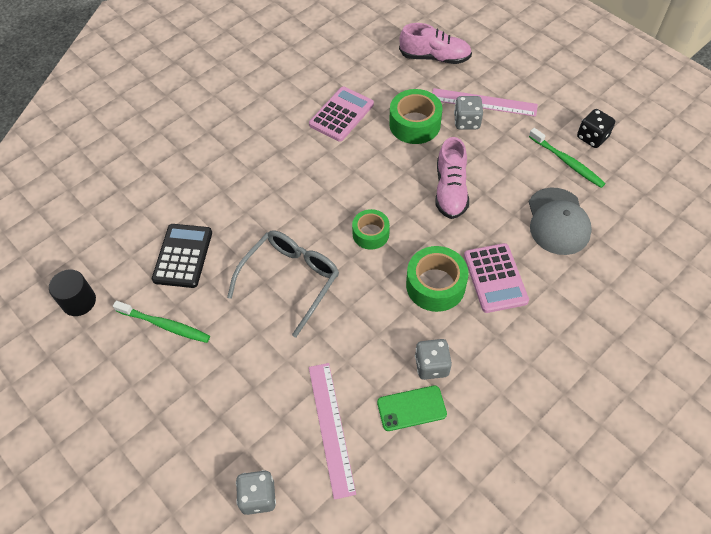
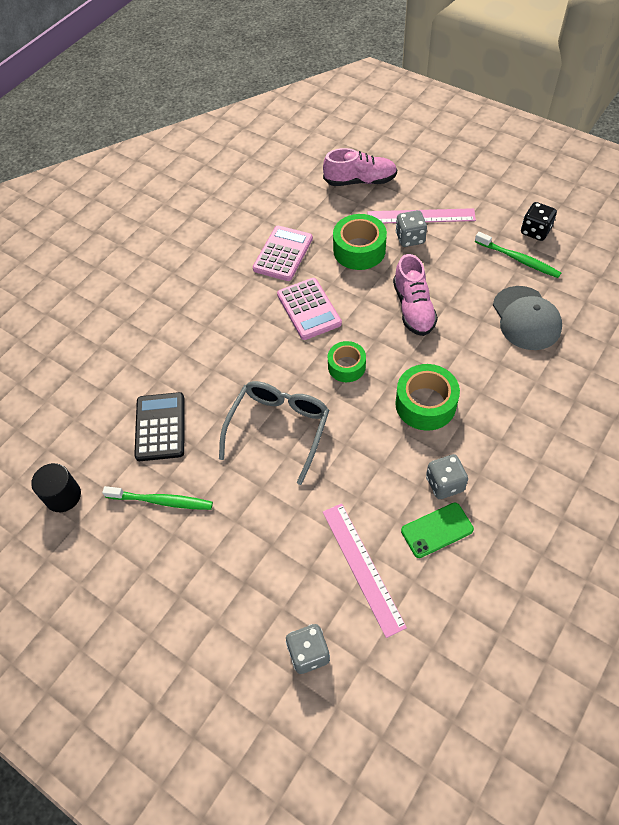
camera: 10 degrees left, 0 degrees up
(495, 278) = (482, 385): pink calculator -> pink calculator (309, 309)

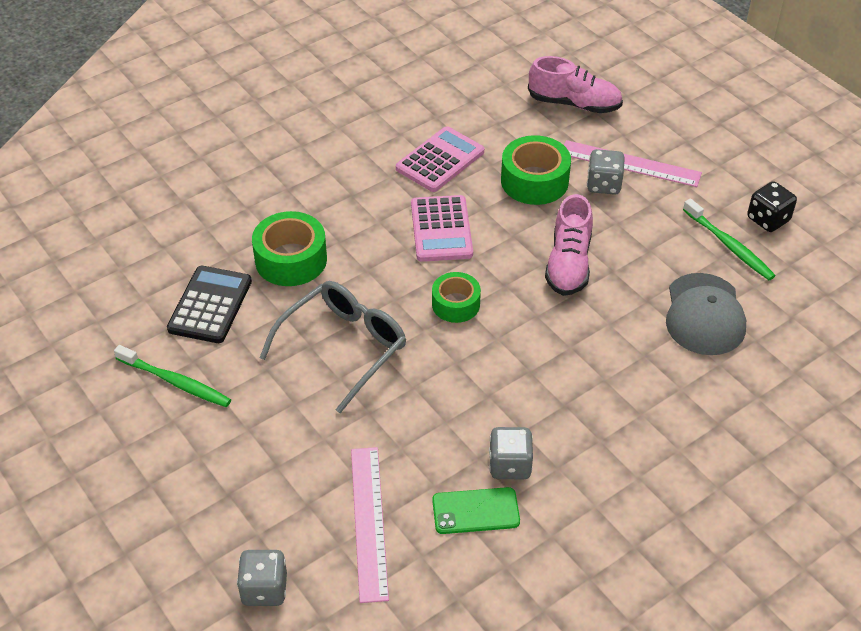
camera: 15 degrees right, 10 degrees down
(63, 496) = (71, 344): black cylinder -> none
(425, 404) = (530, 373): green tape -> green tape (291, 259)

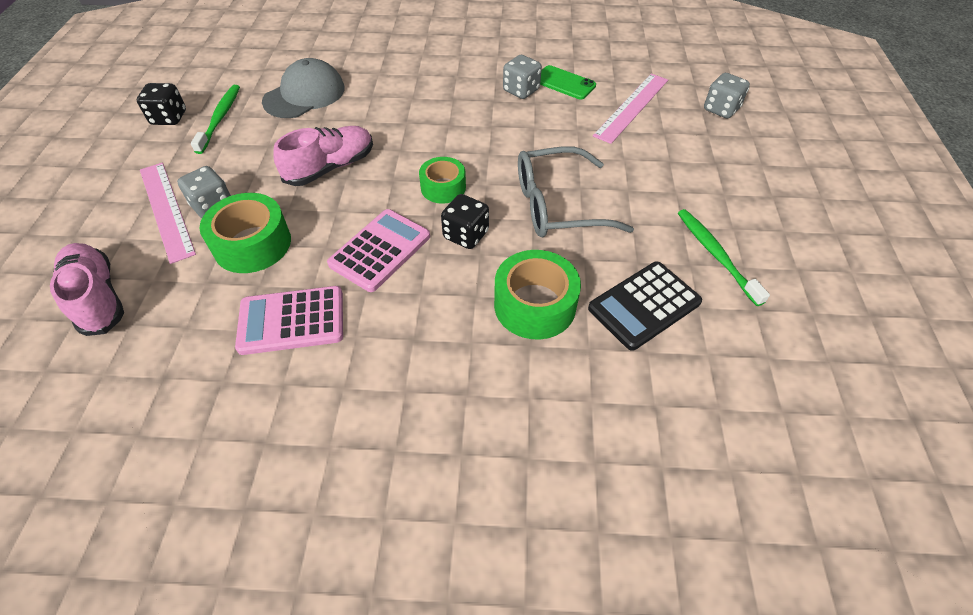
camera: 140 degrees left, 5 degrees up
(392, 277) = (466, 235): none -> black dice

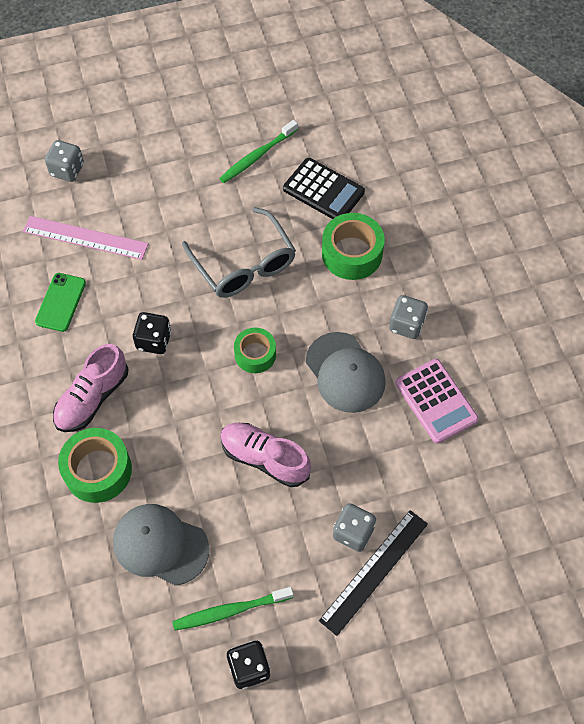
camera: 110 degrees left, 10 degrees up
(97, 298) = (482, 557): pink shoe -> pink shoe (92, 398)
(166, 210) = (374, 571): pink ruler -> black ruler
(252, 244) = (380, 472): green tape -> green tape (98, 470)
(380, 250) = (345, 372): pink calculator -> grey cap
(466, 235) = (303, 318): black dice -> black dice (154, 340)
(521, 90) = (86, 337): grey dice -> grey dice (406, 324)

